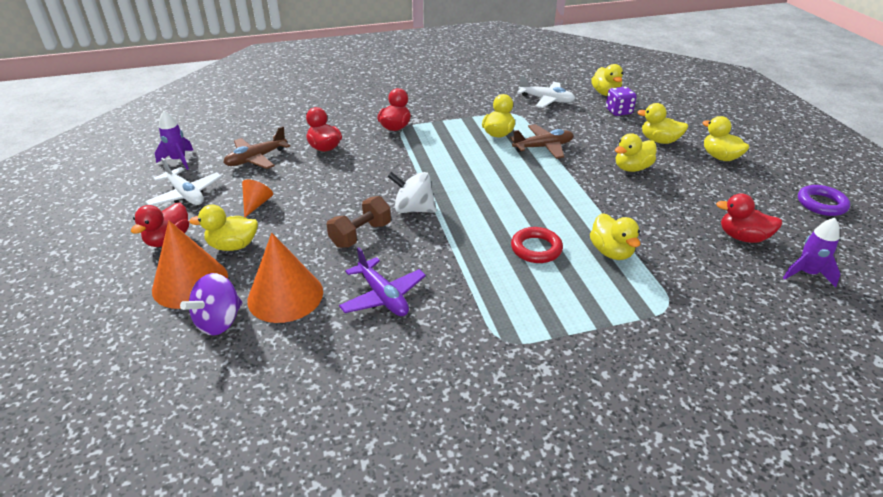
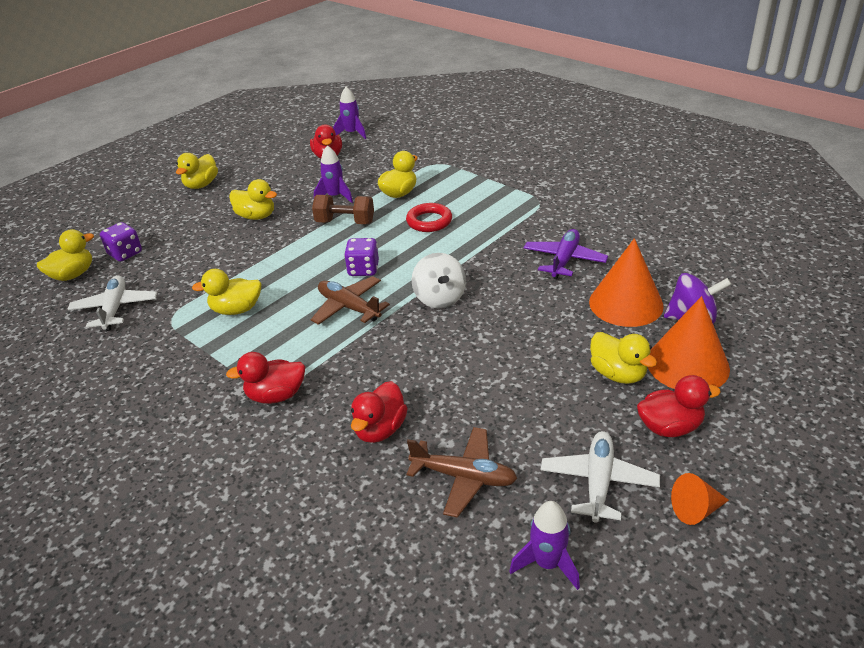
camera: 120 degrees left, 0 degrees up
(256, 204) = (545, 405): orange cone -> orange cone (696, 510)
(360, 235) = (510, 308): brown dumbbell -> brown dumbbell (345, 222)
(492, 190) = (363, 269): none -> purple dice
(543, 147) = (249, 271): brown plane -> brown plane (349, 307)
(637, 214) = (335, 197): none -> purple rocket
(659, 141) = (186, 217): yellow duck -> none
(821, 204) = (252, 140): purple ring -> none

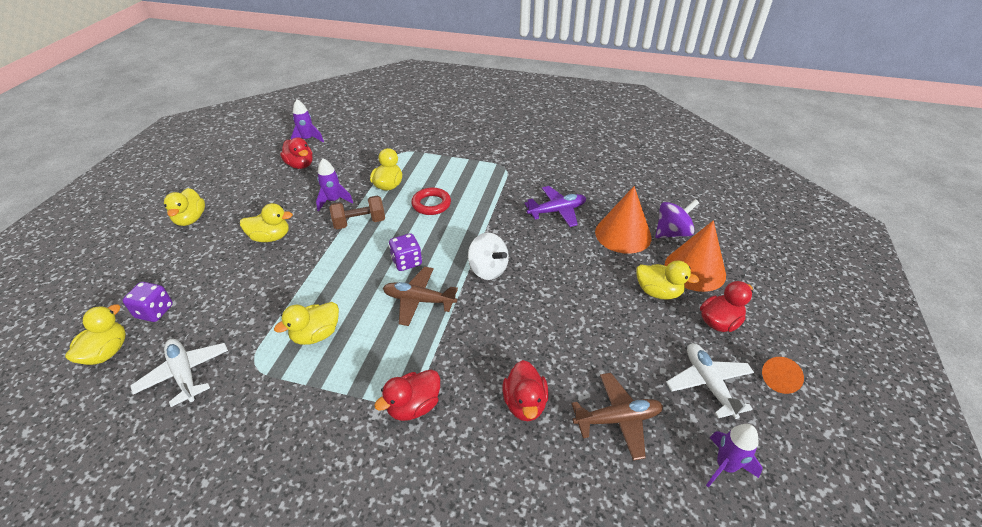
camera: 30 degrees left, 5 degrees up
(564, 260) = (557, 211): purple plane -> purple plane turned 75 degrees clockwise

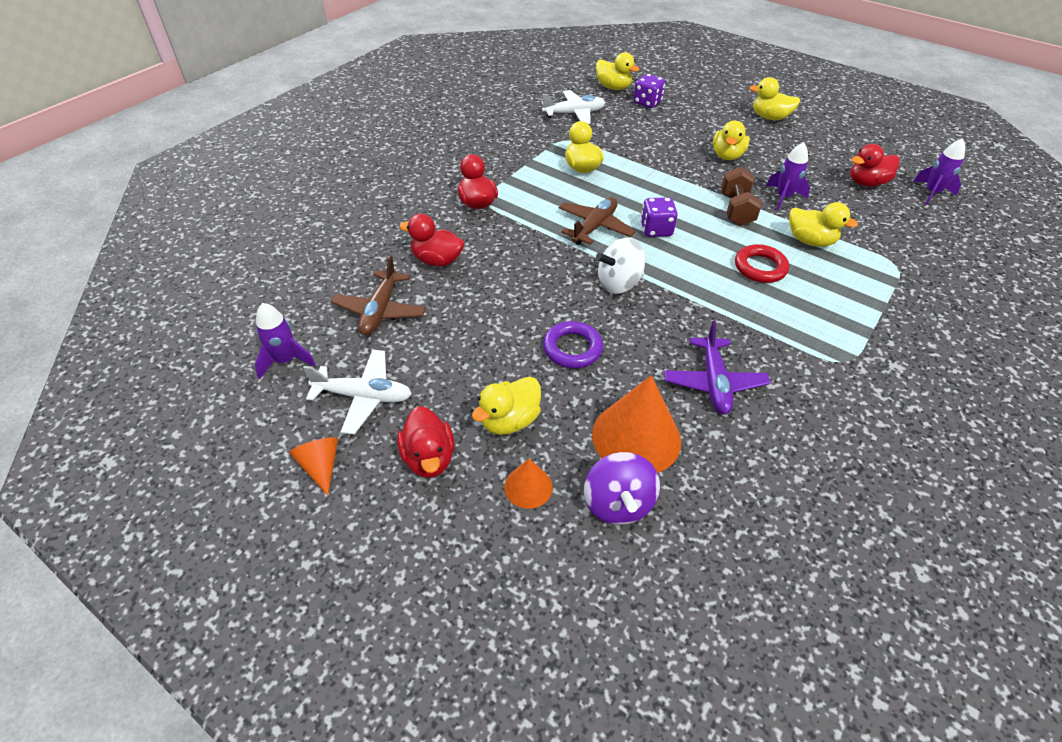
camera: 110 degrees right, 5 degrees up
(573, 278) = (572, 348): none -> purple ring
(695, 269) = (528, 487): orange cone -> orange cone, size x0.51

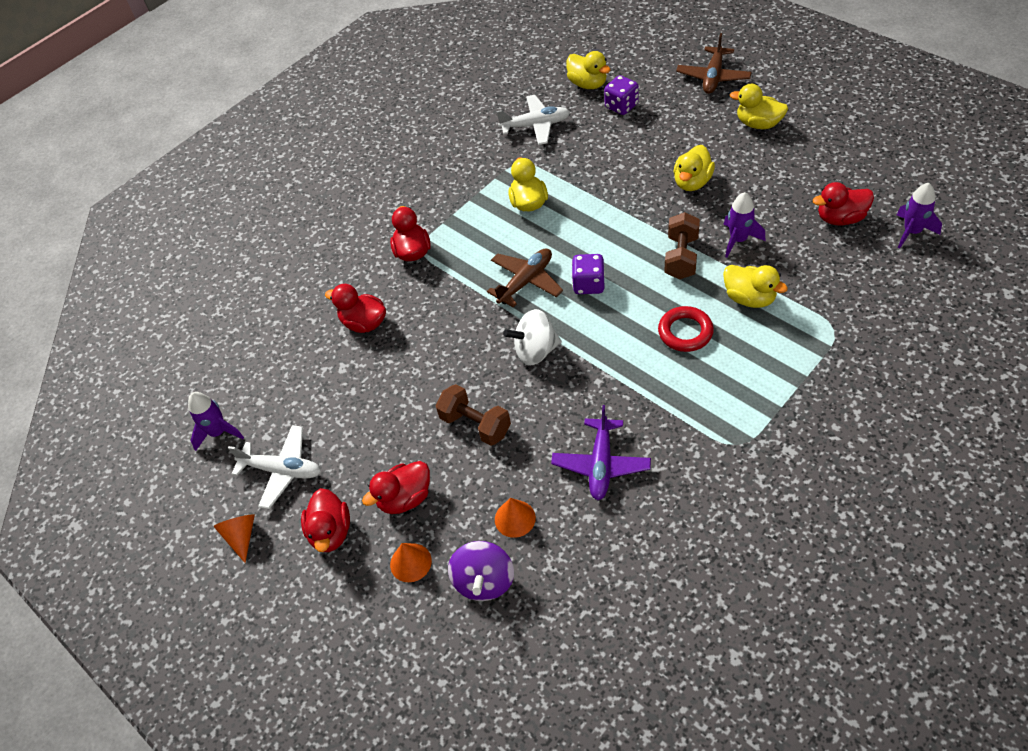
camera: 15 degrees right, 5 degrees up
(380, 310) = (305, 380): brown plane -> brown plane (713, 77)
(509, 420) = (405, 498): yellow duck -> red duck
(572, 348) = (475, 424): purple ring -> brown dumbbell
(636, 437) = (515, 518): orange cone -> orange cone, size x0.51

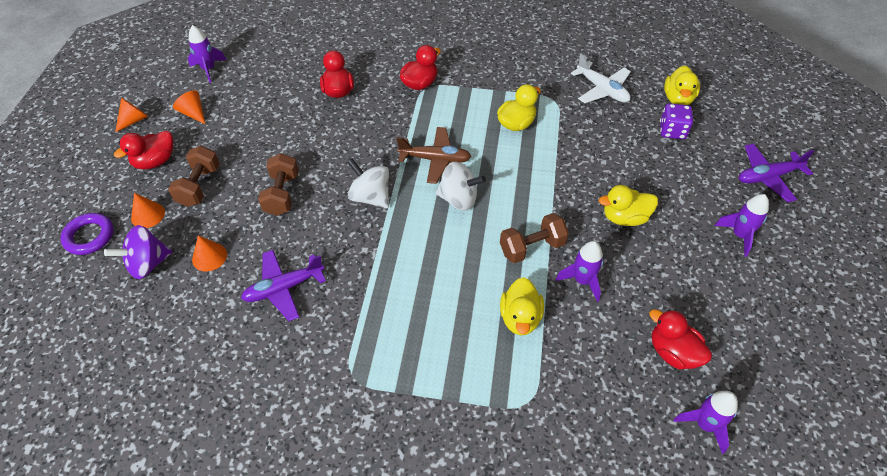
camera: 50 degrees right, 0 degrees up
(282, 470) = (193, 113): white plane -> orange cone
(399, 632) = (89, 236): none -> purple ring
(405, 498) = (199, 186): red duck -> brown dumbbell
(588, 284) = (459, 199): purple dice -> white spinning top
(685, 332) = (451, 286): red ring -> none
(713, 77) = (768, 177): brown plane -> purple plane
(758, 124) = (739, 235): yellow duck -> purple rocket

